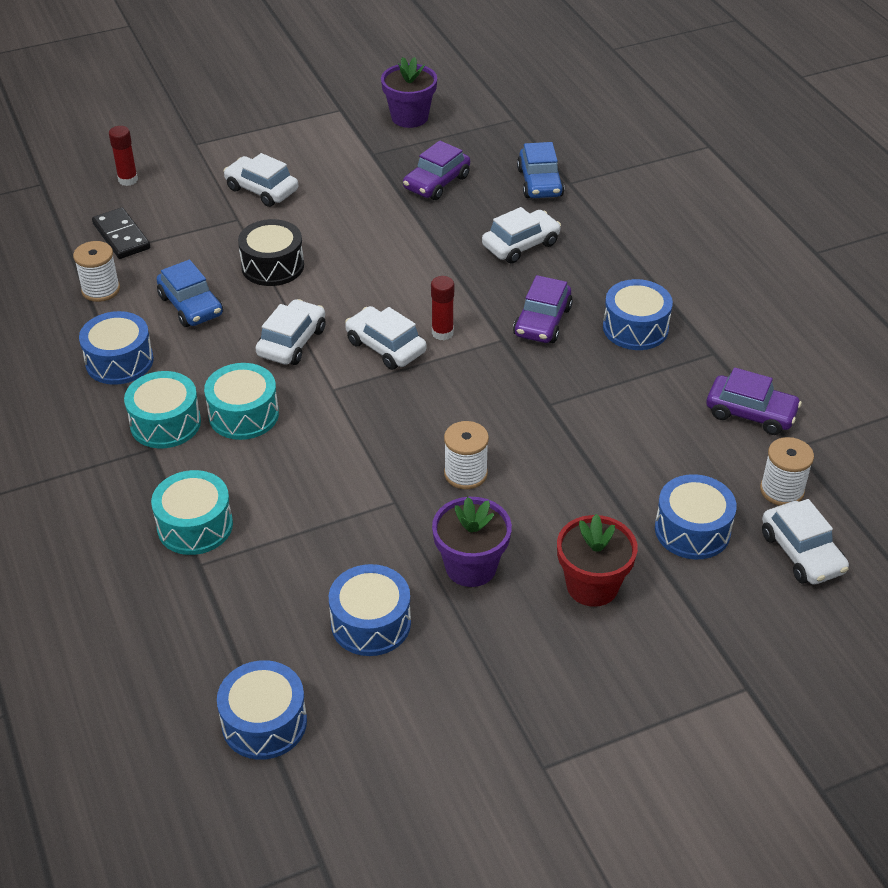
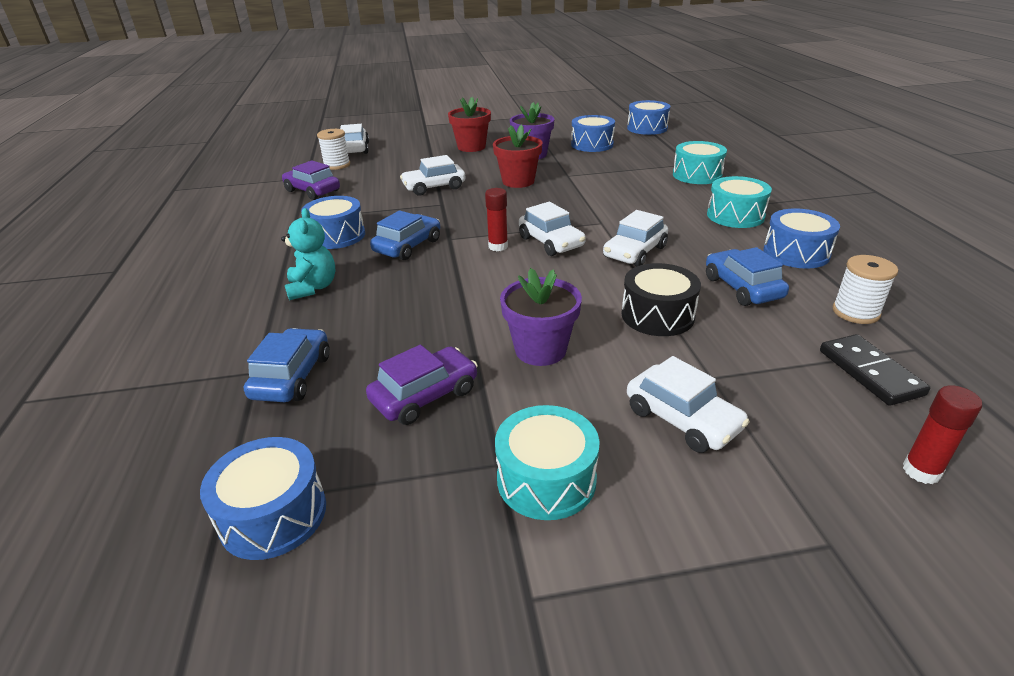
camera: 165 degrees left, 10 degrees down
(243, 414) = (673, 215): turquoise drum -> turquoise drum (546, 479)
(409, 117) = (400, 545): purple flower pot -> purple flower pot (540, 350)
(465, 474) = (518, 181): white spool -> red flower pot
(521, 245) = (377, 307): white car -> white car (434, 187)
(542, 321) = (408, 246): purple car -> blue car
(596, 257) = (313, 288): none -> turquoise teddy bear
(692, 530) = (402, 157): blue drum -> blue drum (273, 514)

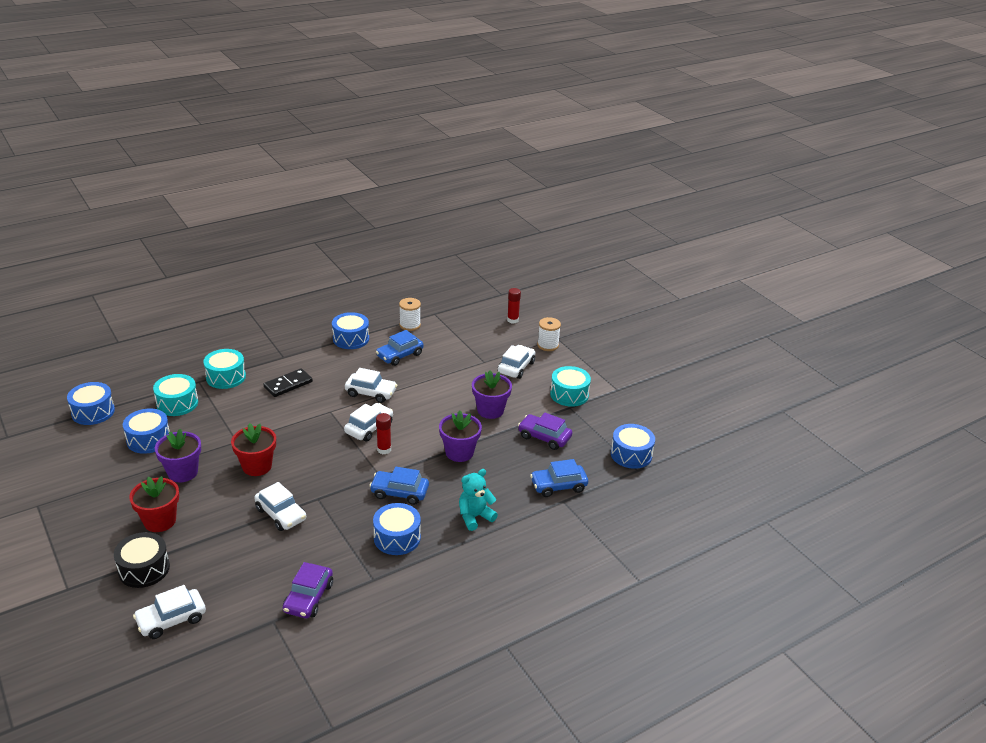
camera: 115 degrees left, 0 degrees up
(337, 165) = (230, 612): white spool -> white spool (547, 345)
(450, 299) = (459, 452): none -> purple flower pot
(657, 315) = (440, 379): black drum -> black drum (144, 569)
(735, 216) = (302, 359): turquoise drum -> turquoise drum (177, 403)
(870, 372) = (458, 325): black domino -> black domino (288, 384)

